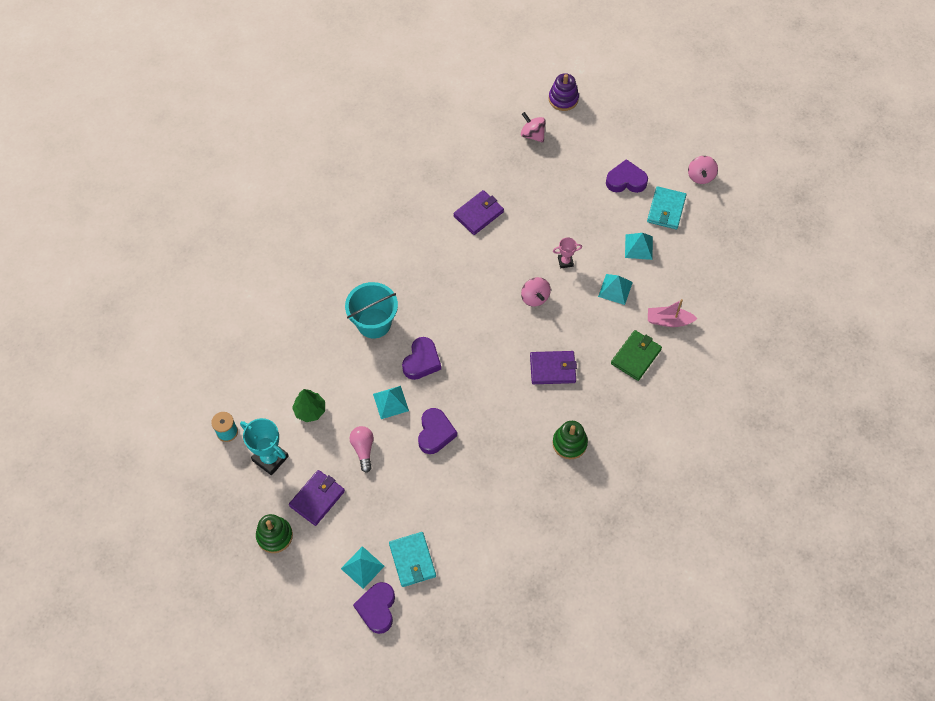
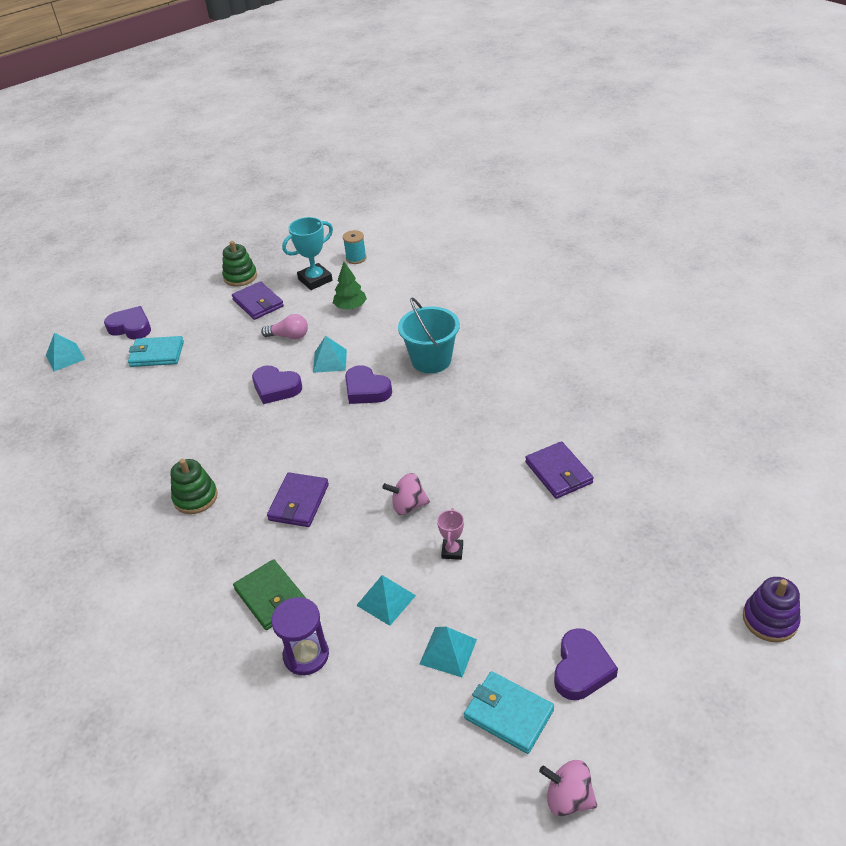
camera: 110 degrees right, 20 degrees down
(362, 567) = (174, 323): turquoise pyramid -> turquoise pyramid (65, 357)
(532, 135) = (694, 561): pink spinning top -> none
(668, 321) = (306, 655): pink boat -> purple hourglass

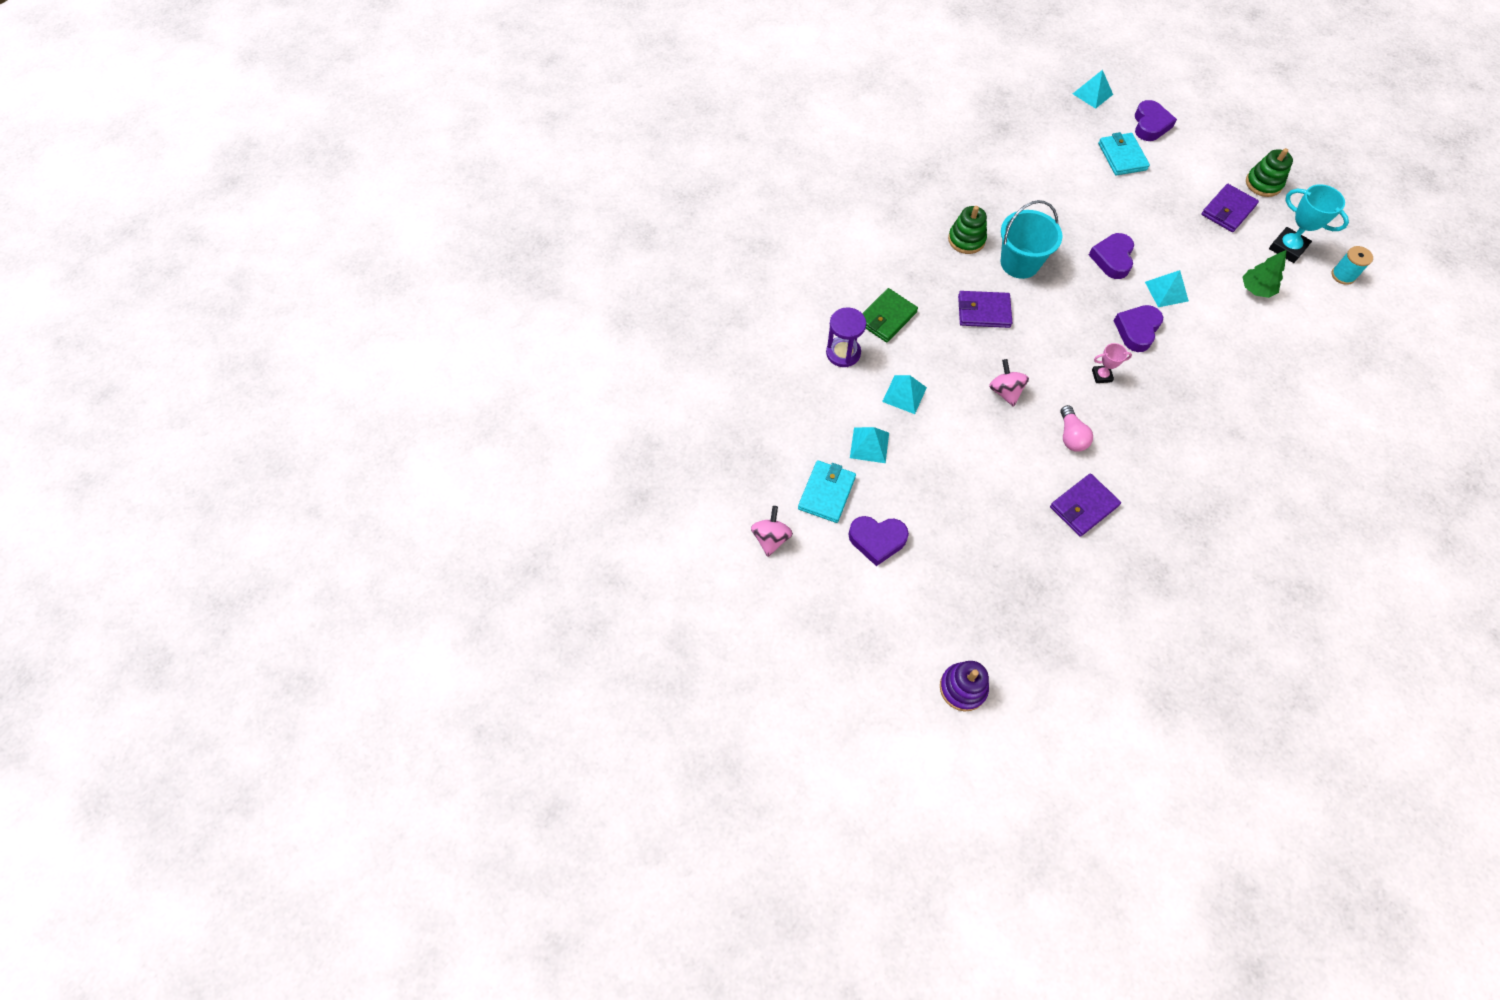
camera: 75 degrees right, 20 degrees up
(289, 336) = (1188, 249): pink light bulb -> pink light bulb (1071, 436)
(431, 360) = (1201, 376): turquoise bucket -> turquoise bucket (1019, 263)
(452, 551) = (966, 433): pink trophy -> pink trophy (1101, 376)

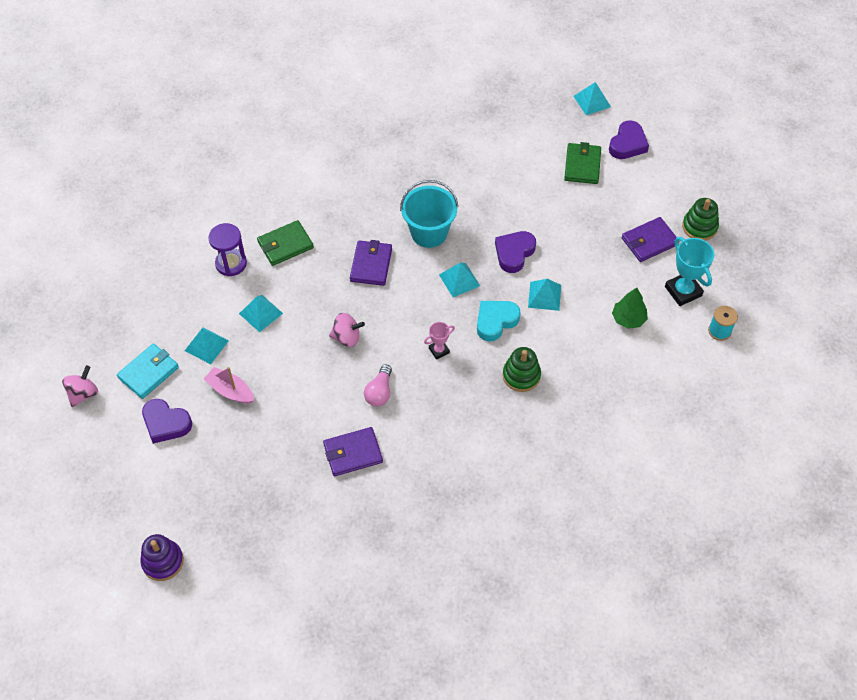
camera: 20 degrees right, 5 degrees down
(922, 484) = (230, 391): none -> pink boat
(966, 240) = (395, 199): green stacking toy -> green stacking toy (521, 375)
(983, 311) = (371, 265): purple wallet -> purple wallet turned 75 degrees clockwise
(1005, 391) = (347, 337): pink spinning top -> pink spinning top turned 90 degrees clockwise
(1077, 300) = (459, 280): none -> turquoise pyramid
(1101, 376) = (439, 350): pink trophy -> pink trophy turned 45 degrees counterclockwise
(1122, 156) = (582, 165): turquoise wallet -> green wallet
(1137, 330) = (495, 321): purple heart -> turquoise heart

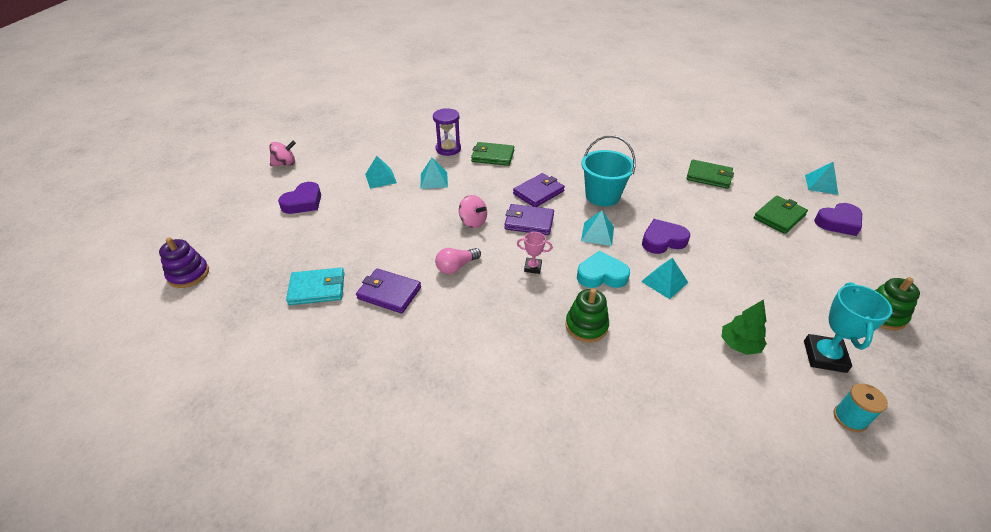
camera: 40 degrees right, 15 degrees down
(148, 373) = (331, 173): turquoise wallet -> turquoise wallet (317, 288)
(166, 423) = (303, 202): purple heart -> purple heart turned 120 degrees counterclockwise
(230, 391) = (362, 208): pink boat -> none
(498, 148) = (708, 176): none -> green wallet
(649, 241) = (811, 297): purple wallet -> purple wallet (529, 222)

